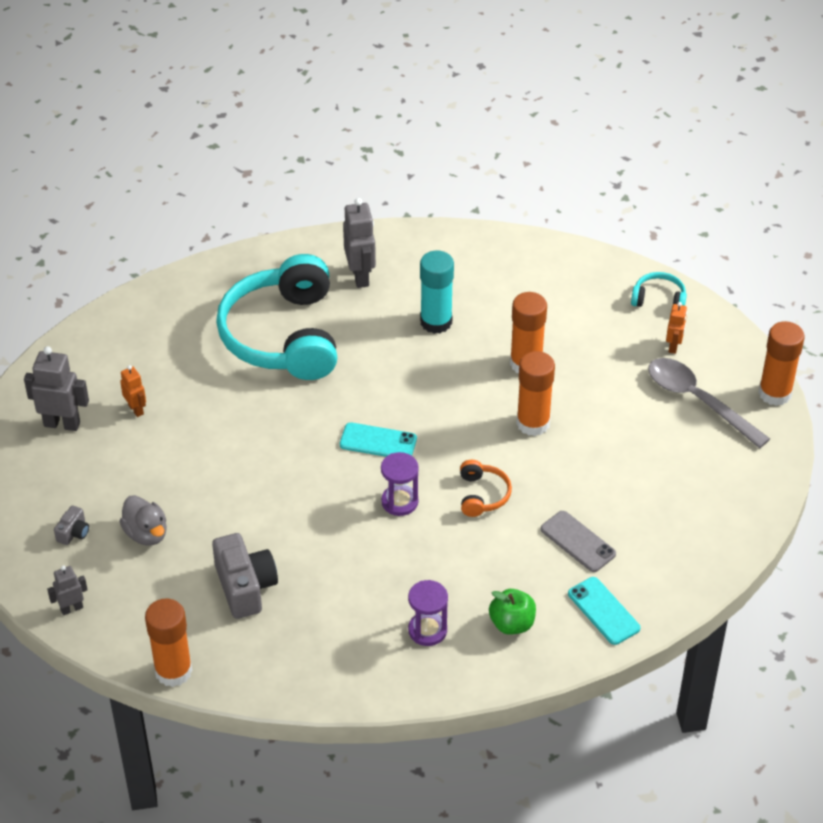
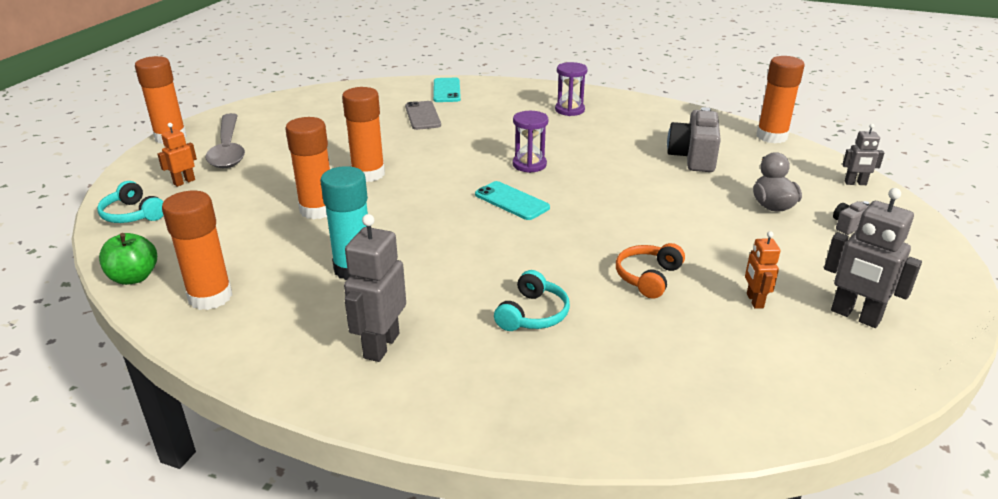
camera: 150 degrees left, 15 degrees down
(283, 336) = (533, 314): turquoise headphones -> turquoise headphones, size x0.41
(482, 495) = (460, 151): orange headphones -> orange headphones (648, 277)
(504, 263) = (210, 297): none -> orange glue stick
(512, 624) = (510, 100): green apple -> green apple (134, 277)

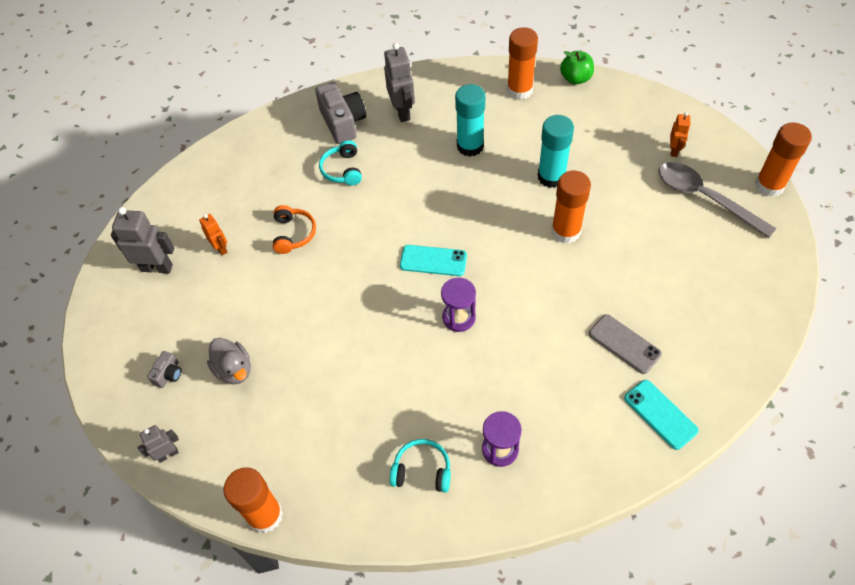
camera: 150 degrees right, 25 degrees up
(133, 214) = (653, 110): turquoise headphones -> turquoise headphones (422, 470)
(317, 210) = (551, 177): orange glue stick -> turquoise glue stick
(693, 157) = (327, 417): grey camera -> grey camera (343, 122)

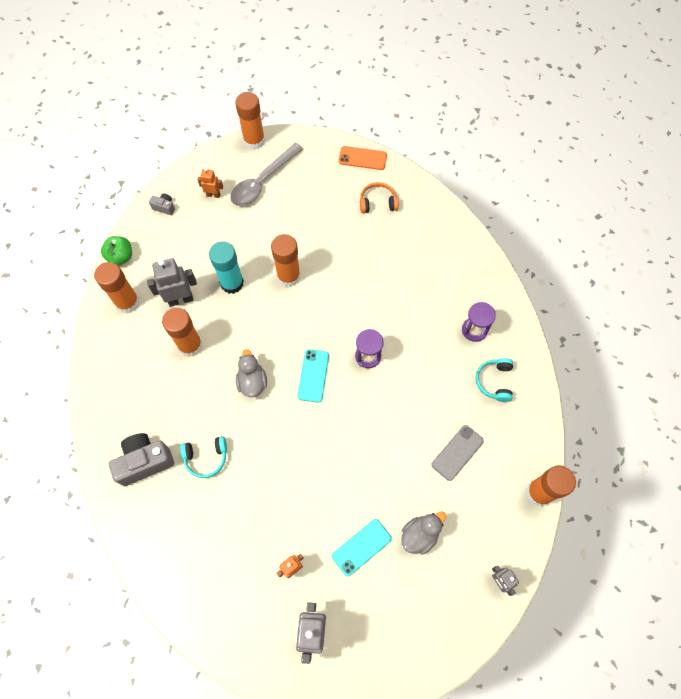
camera: 95 degrees left, 10 degrees up
(169, 374) = (426, 595): grey camera -> grey camera (164, 207)
(293, 234) = (279, 498): orange headphones -> orange headphones (377, 202)
(402, 112) = (139, 405): grey robot -> grey robot (180, 299)
(426, 203) = (252, 382): none -> grey duck
(470, 146) = (190, 345): turquoise glue stick -> orange glue stick
(624, 344) = (389, 246): grey phone -> grey phone (457, 453)
(660, 414) = (442, 231): turquoise phone -> turquoise phone (361, 547)
(771, 311) = (362, 158): none -> orange phone

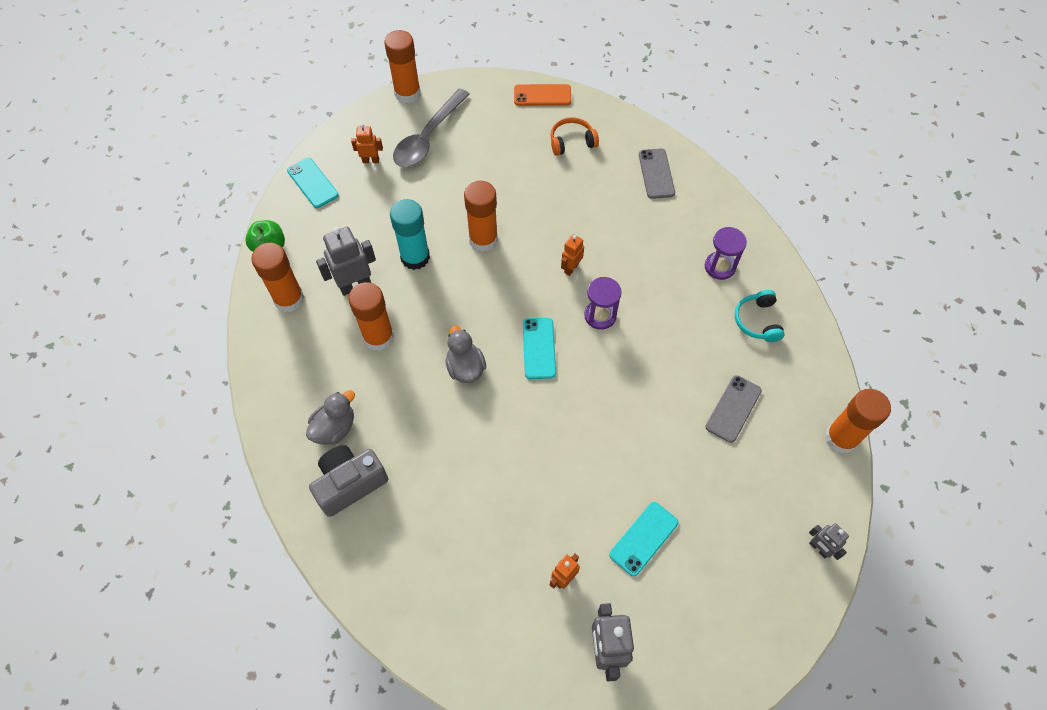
camera: 10 degrees left, 5 degrees down
(164, 207) = (313, 183): grey camera -> turquoise phone
(206, 458) = (427, 466): turquoise headphones -> none
(353, 312) = (571, 268): none -> orange robot
(419, 535) = (711, 511): grey duck -> grey duck (335, 428)
(440, 241) = (656, 174): none -> grey phone

